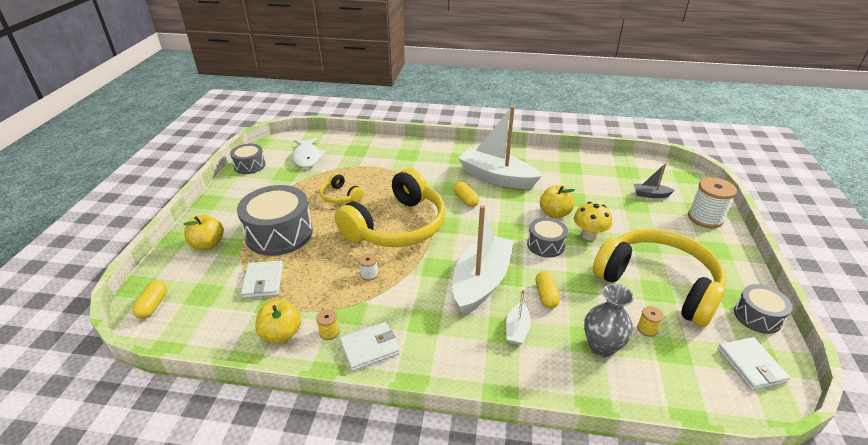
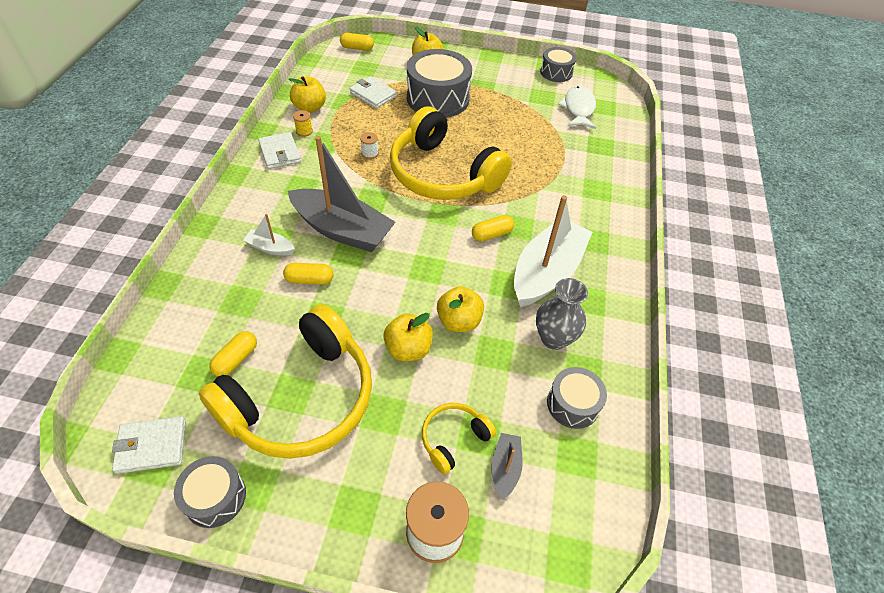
camera: 90 degrees right, 15 degrees up
(263, 281) = (373, 94): white wallet -> white wallet turned 45 degrees clockwise
(307, 157) = (578, 109): white fish -> white fish turned 105 degrees clockwise
(340, 196) = (499, 134): yellow headphones -> yellow headphones (454, 439)
(481, 282) = (342, 230): white boat -> grey boat
(545, 245) = (394, 297): grey drum -> grey drum (573, 404)
(589, 235) = (408, 349): yellow mushroom -> yellow apple
(602, 346) = (227, 310): grey vase -> grey vase (554, 338)
(647, 329) = (236, 359): yellow spool -> yellow capsule

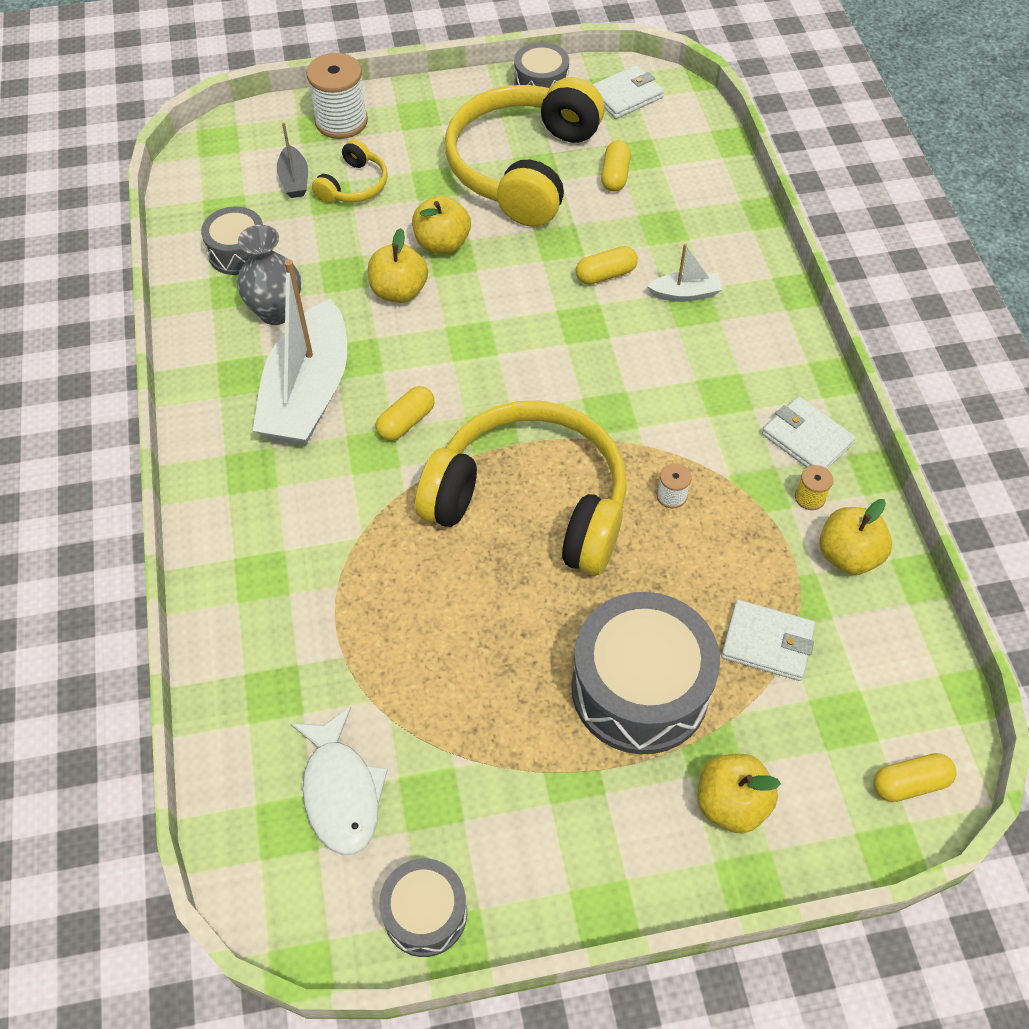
camera: 160 degrees right, 5 degrees up
(342, 230) = (615, 350): grey boat -> none

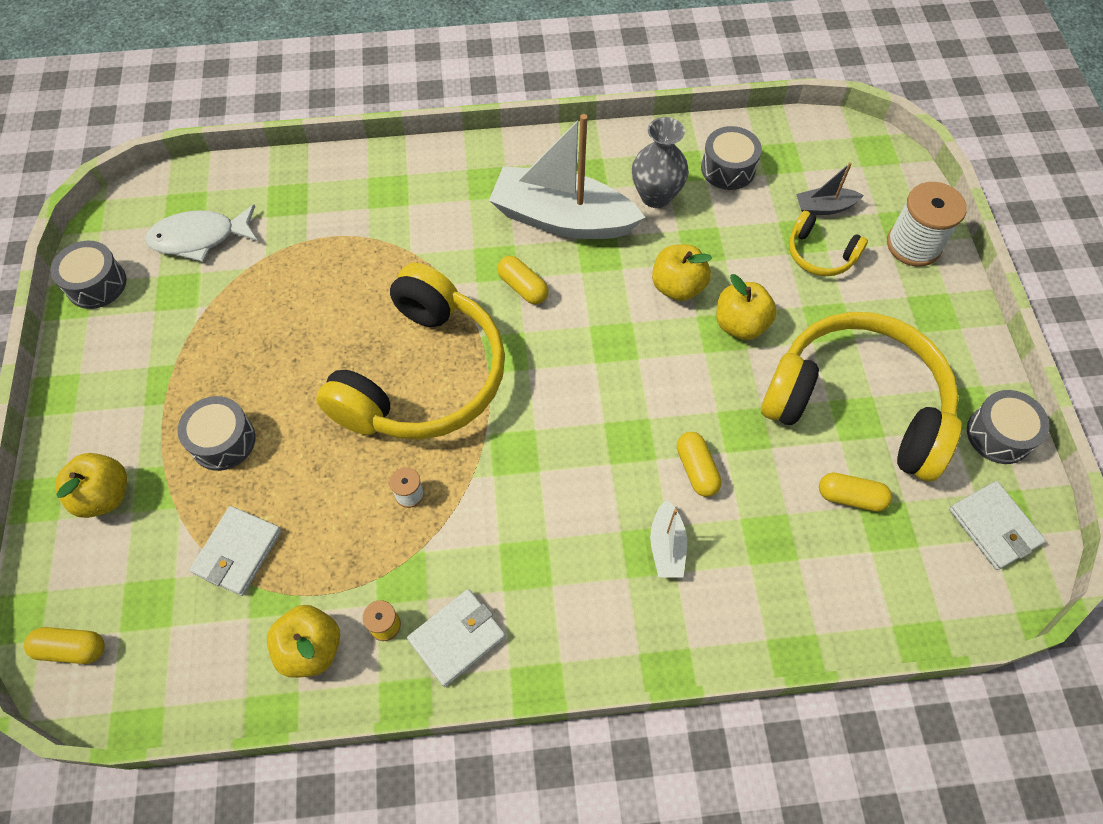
camera: 95 degrees right, 5 degrees up
(640, 689) = (223, 441): grey drum -> grey drum, size x0.55
(909, 783) = (72, 649): yellow capsule -> yellow capsule turned 75 degrees counterclockwise

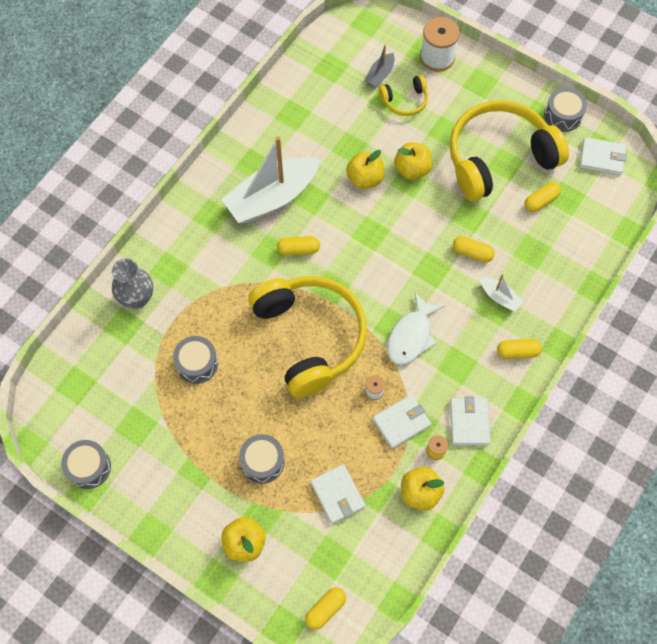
camera: 50 degrees left, 5 degrees up
(200, 238) = (107, 390): white fish -> white fish (411, 336)
(392, 555) = (401, 422): none -> white wallet
(609, 626) = (517, 352): none -> yellow capsule
(656, 196) = (300, 143): grey vase -> grey vase (137, 298)
(728, 168) = (314, 96): grey drum -> grey drum (197, 363)

